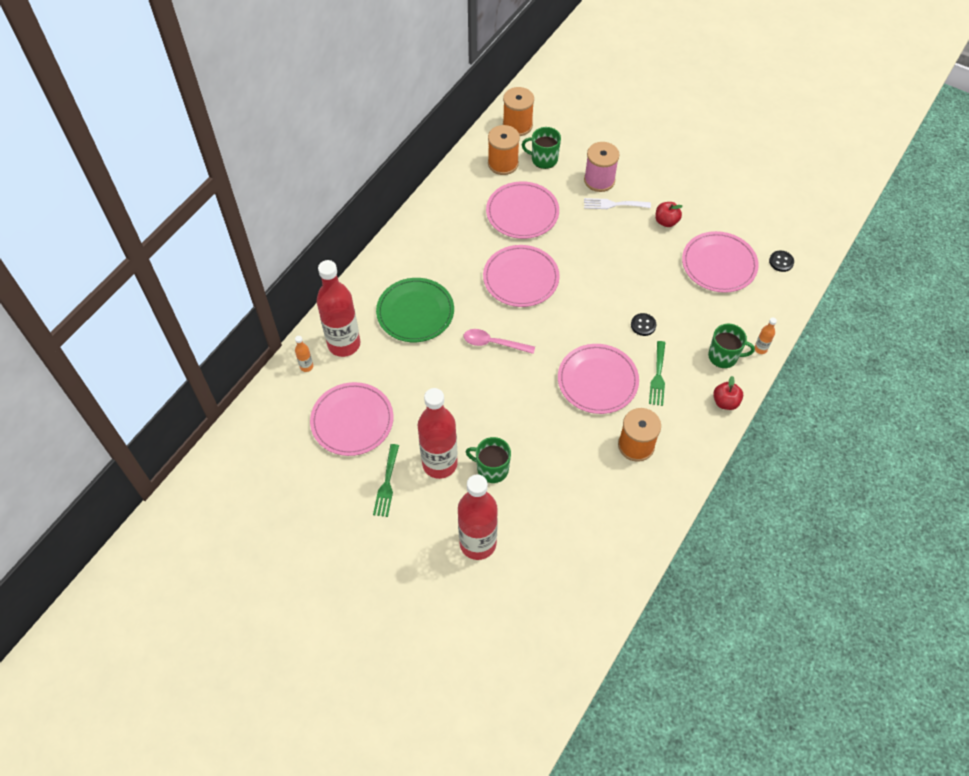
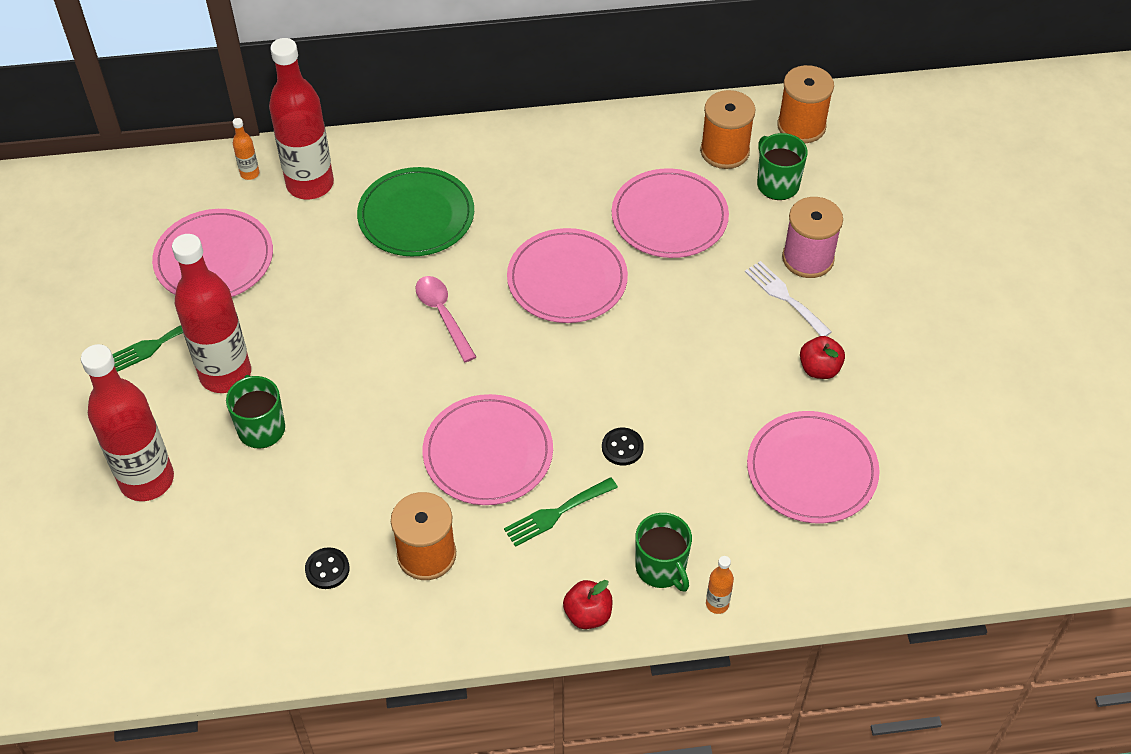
camera: 50 degrees right, 5 degrees down
(781, 262) = (895, 540): black button -> black button (327, 569)

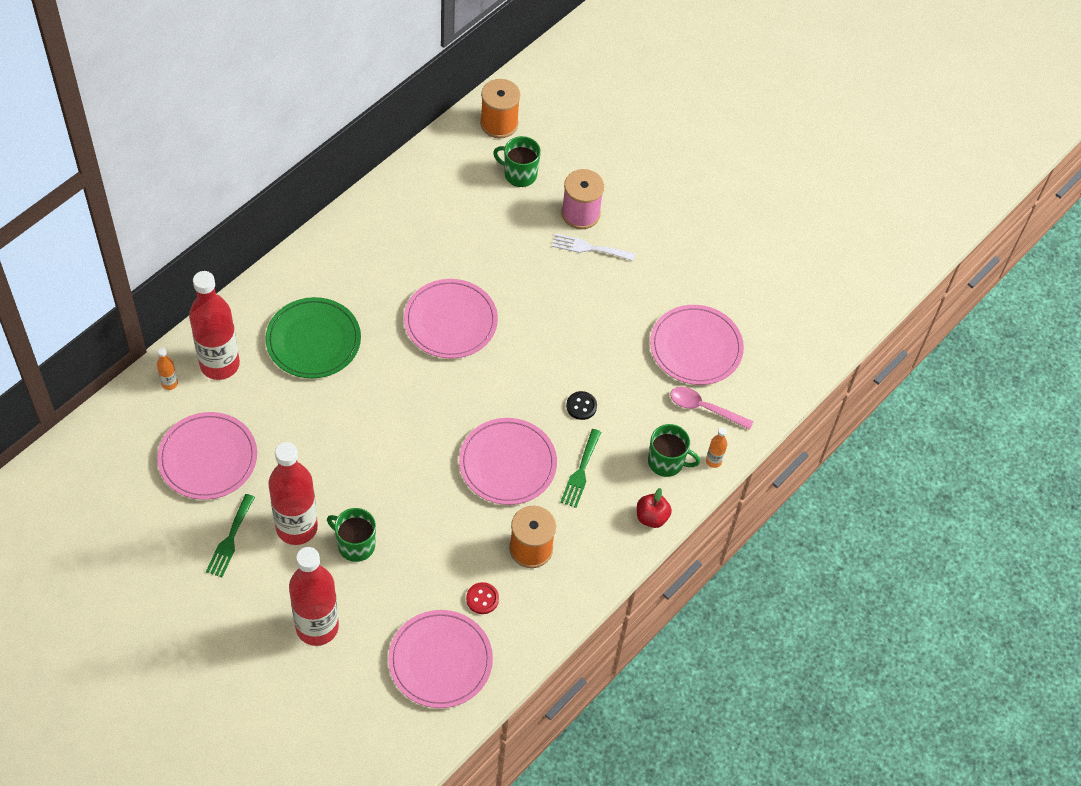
camera: 45 degrees left, 5 degrees up
(327, 569) = (482, 599): black button -> red button
(443, 315) = (396, 395): pink spoon -> pink spoon (704, 408)
(669, 217) = (474, 238): pink plate -> pink plate (440, 660)
(724, 151) = (467, 171): orange spool -> none
(819, 369) = (647, 281): red apple -> none

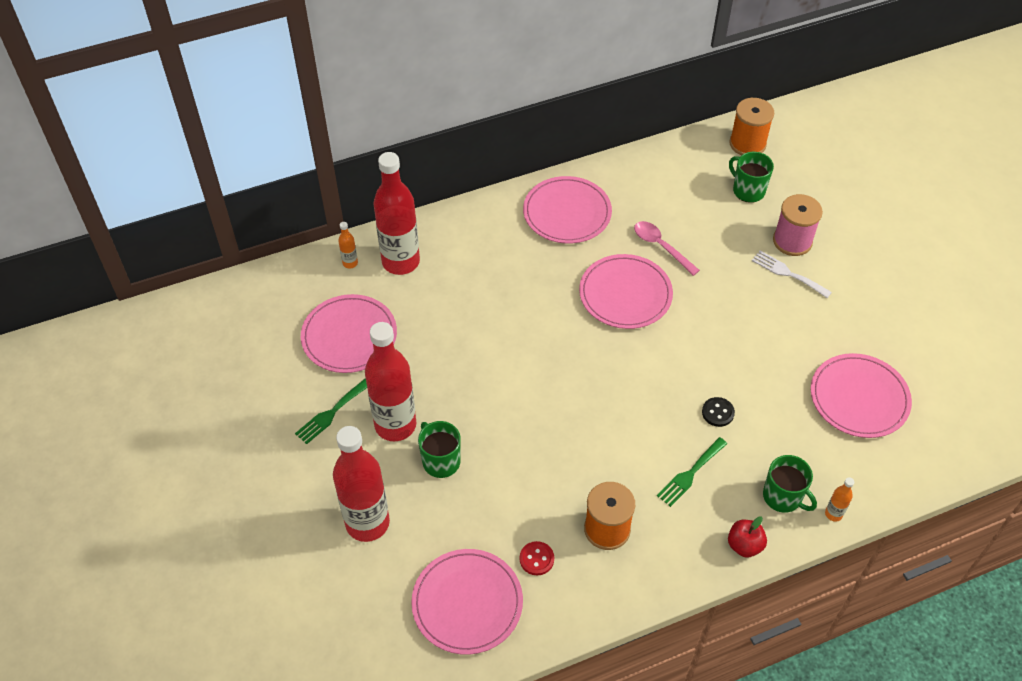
camera: 30 degrees right, 5 degrees down
(313, 340) = (492, 269): green plate -> none
(507, 463) = (621, 440): pink plate -> pink plate (567, 213)
(704, 408) = (844, 458): pink spoon -> pink spoon (661, 246)

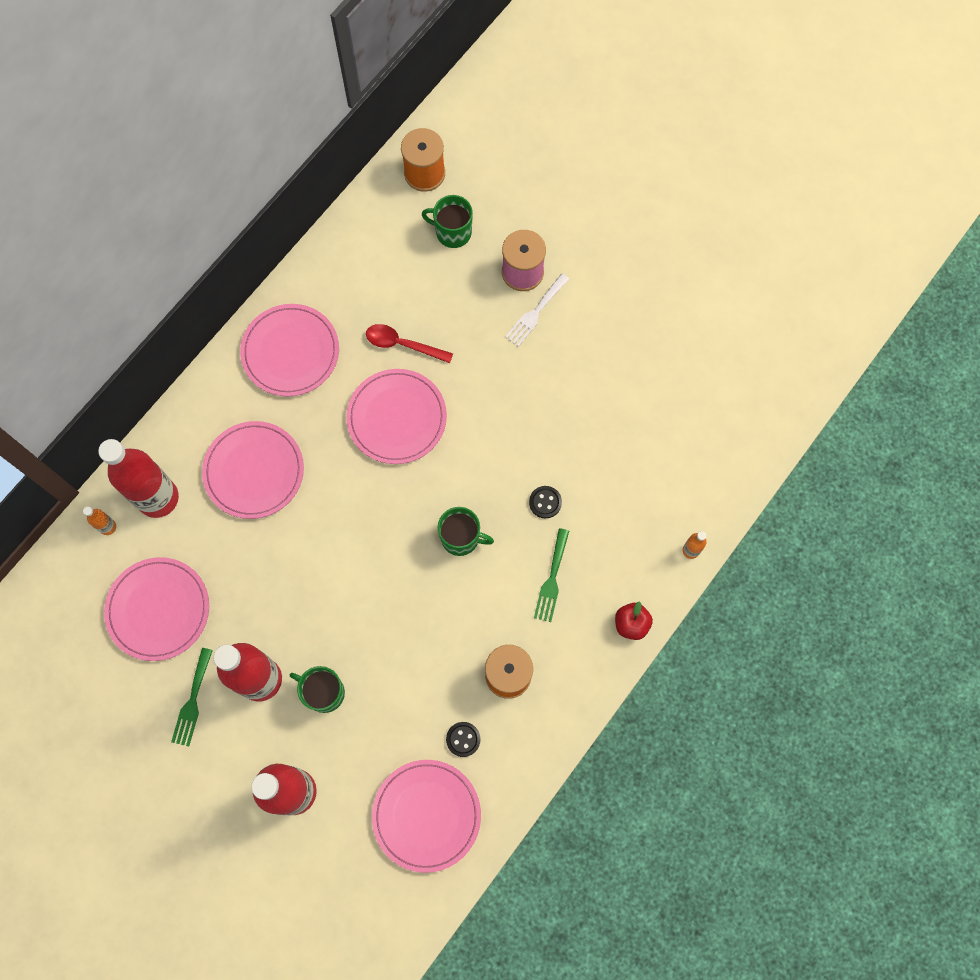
camera: 30 degrees left, 20 degrees up
(536, 559) = (463, 739): red button -> black button
(661, 246) = (402, 344): pink spoon -> red spoon
(783, 497) = (641, 557): green mug -> green mug (461, 538)
(787, 273) = (535, 313): white fork -> white fork turned 60 degrees counterclockwise
(859, 398) = (660, 418): pink plate -> pink plate (254, 471)

